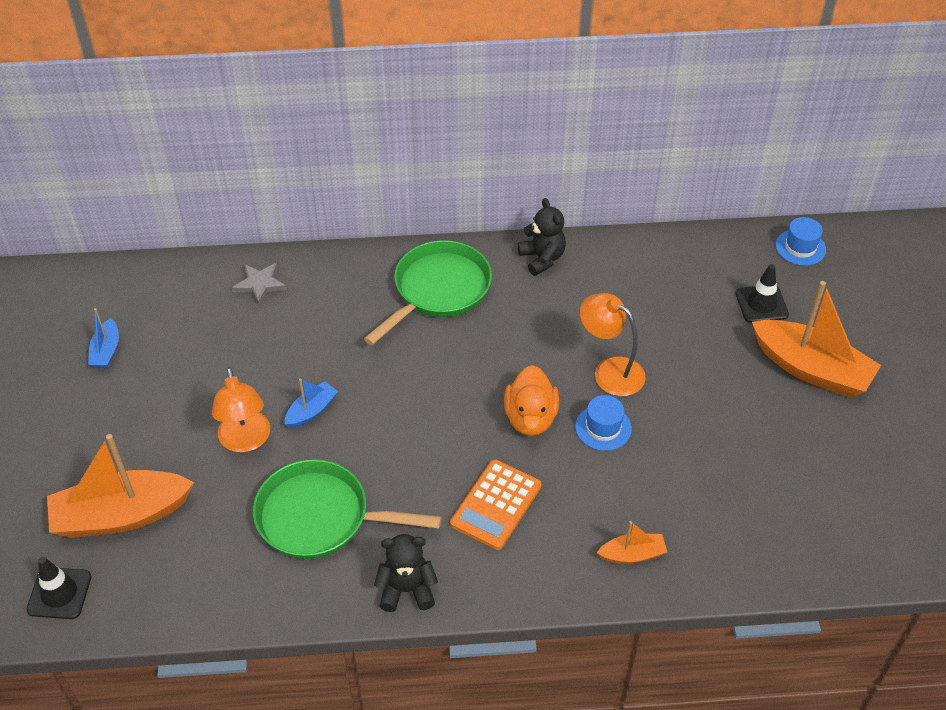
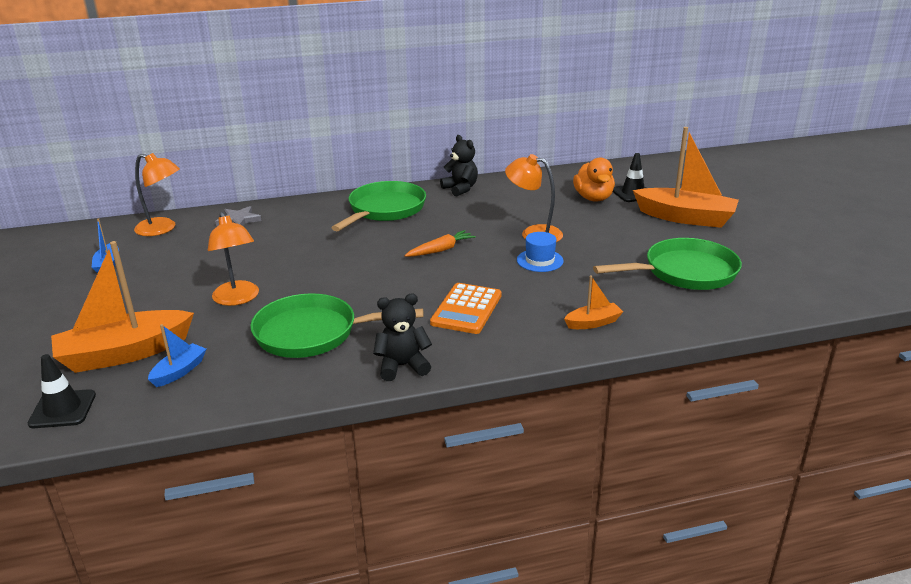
camera: 10 degrees left, 20 degrees down
(170, 288) = (162, 229): none -> orange lamp
(311, 411) = (293, 277): blue boat -> blue boat (179, 371)
(490, 386) = (441, 250): none -> orange carrot
(530, 418) = (479, 262): orange duck -> orange duck (593, 198)
(770, 480) = (685, 272): none -> green pan
(800, 247) = (647, 168): blue hat -> none

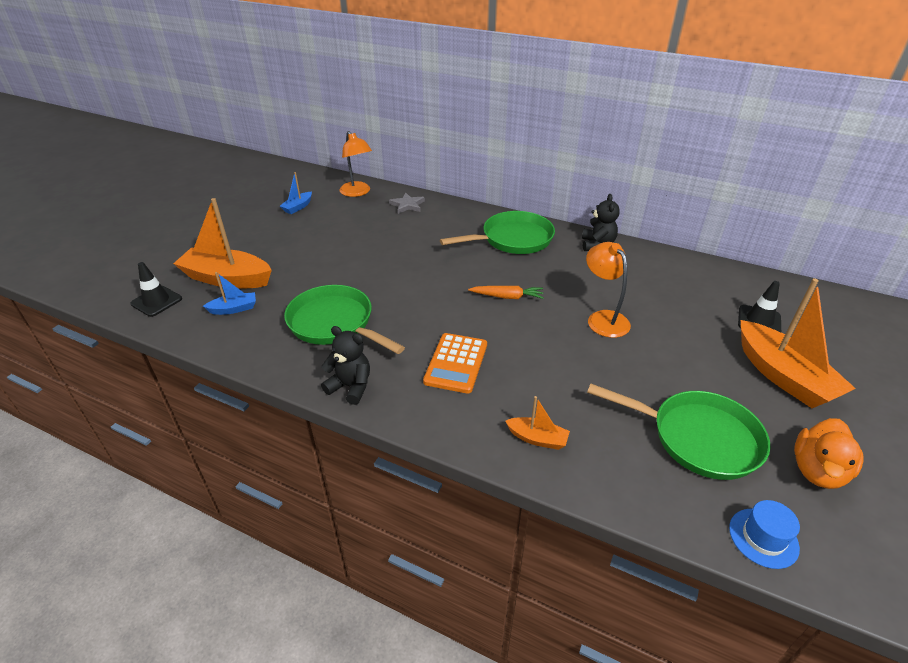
camera: 40 degrees right, 10 degrees up
(238, 299) = (329, 270): orange lamp -> none
(466, 309) = (456, 363): orange calculator -> orange calculator turned 45 degrees counterclockwise
(540, 260) = (573, 349): blue hat -> blue hat (763, 538)
(593, 198) = (709, 308): orange duck -> orange duck (817, 470)

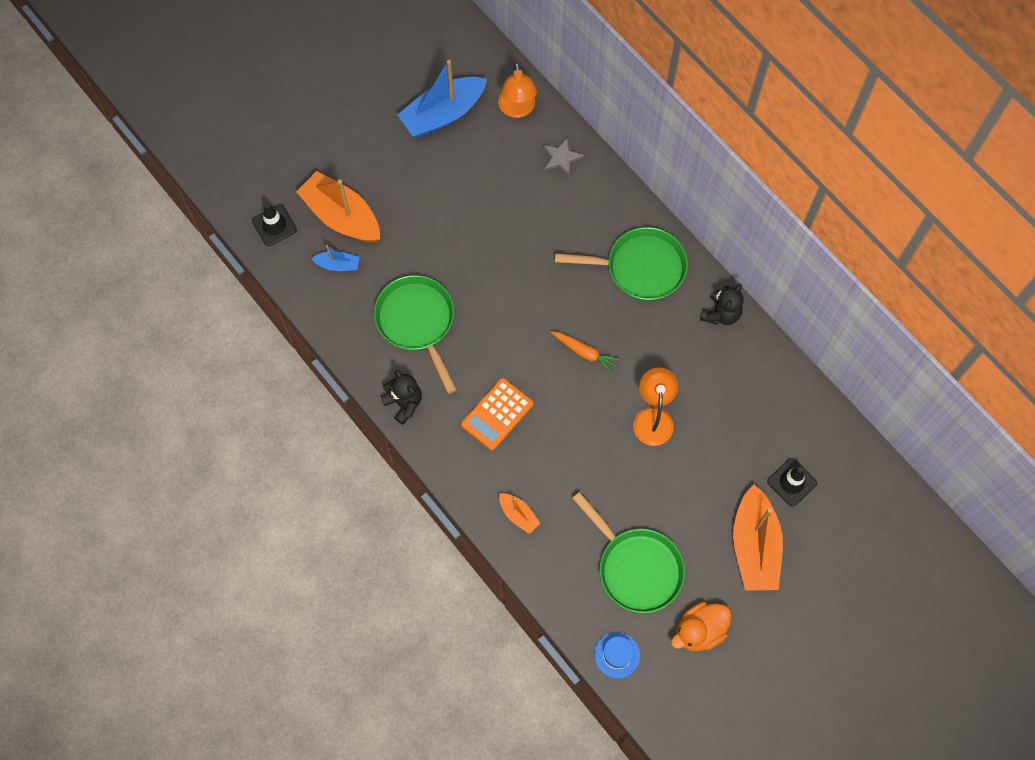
camera: 25 degrees right, 30 degrees up
(298, 207) = (443, 114): blue boat -> blue boat, size x2.10

